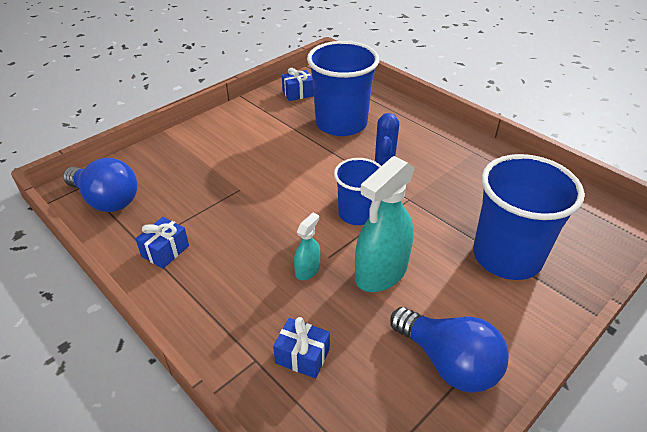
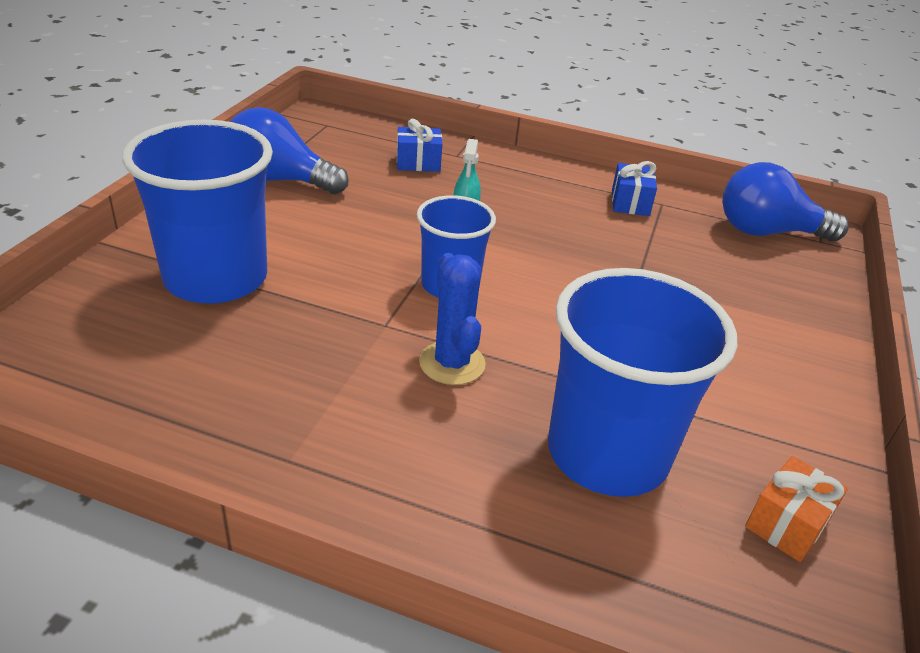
camera: 150 degrees right, 5 degrees down
(298, 93) = (787, 523): blue gift -> orange gift
(381, 272) = (379, 230): turquoise spray bottle -> none

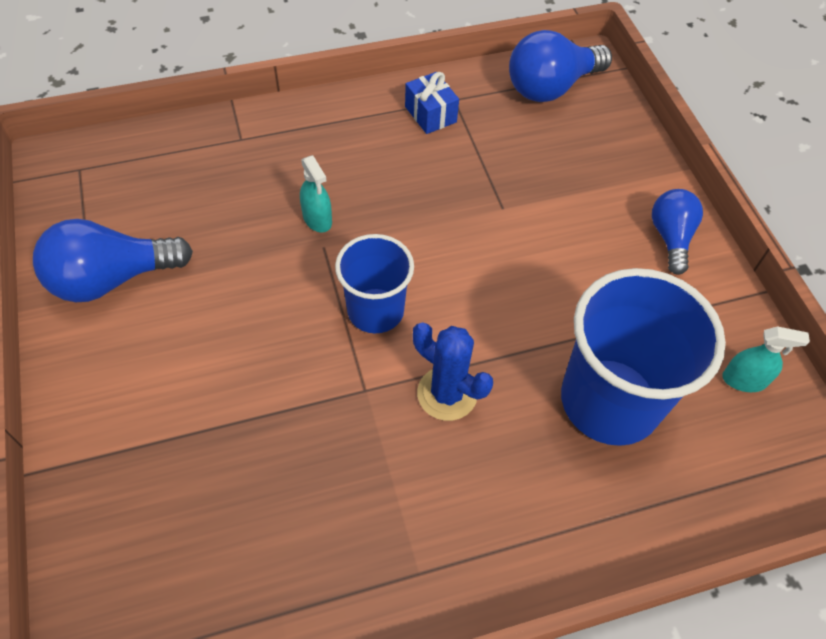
camera: 35 degrees left, 20 degrees up
(216, 278) = (181, 440): blue cup -> none
(418, 163) = (216, 172): blue gift -> none
(787, 523) = (744, 380): orange gift -> turquoise spray bottle
(800, 377) = (670, 238): none -> blue light bulb

